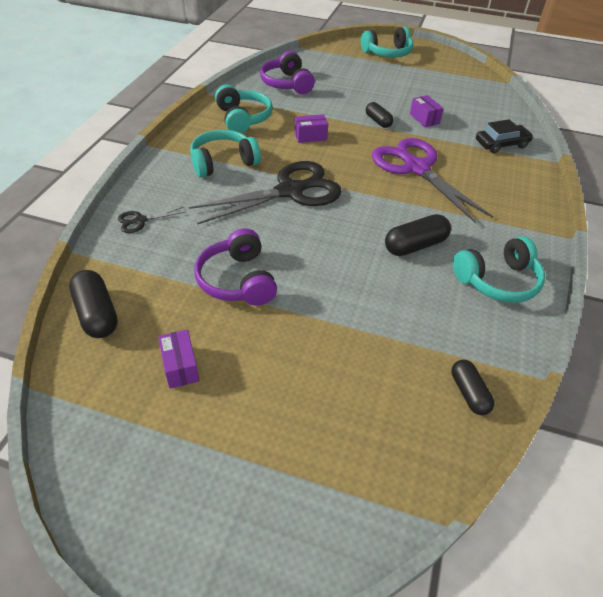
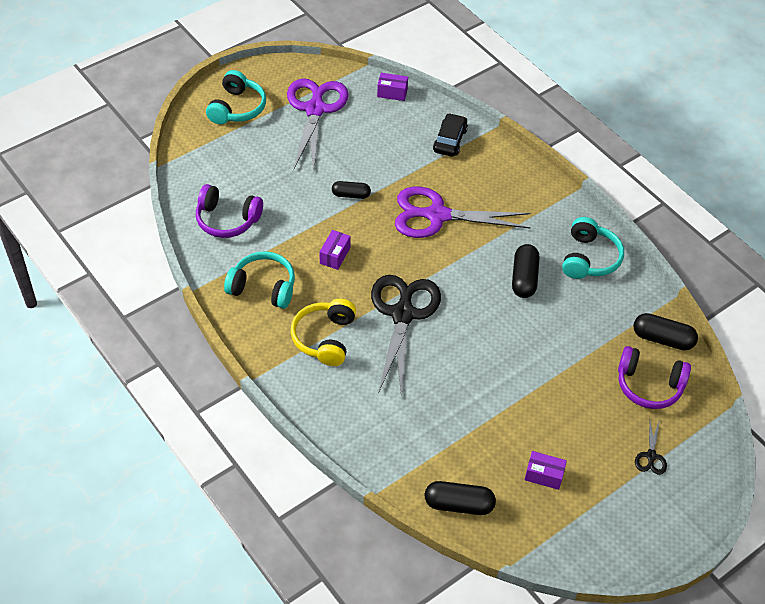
camera: 55 degrees left, 5 degrees up
(140, 220) = (365, 433): black scissors -> black scissors (651, 456)
(223, 162) = (325, 338): turquoise headphones -> yellow headphones
(237, 280) = (484, 403): purple headphones -> purple headphones (649, 385)
(424, 119) = (373, 162): purple box -> purple box (392, 93)
(433, 79) = (315, 110): none -> purple scissors
(469, 393) = (662, 339): black capsule -> black capsule, size x1.51

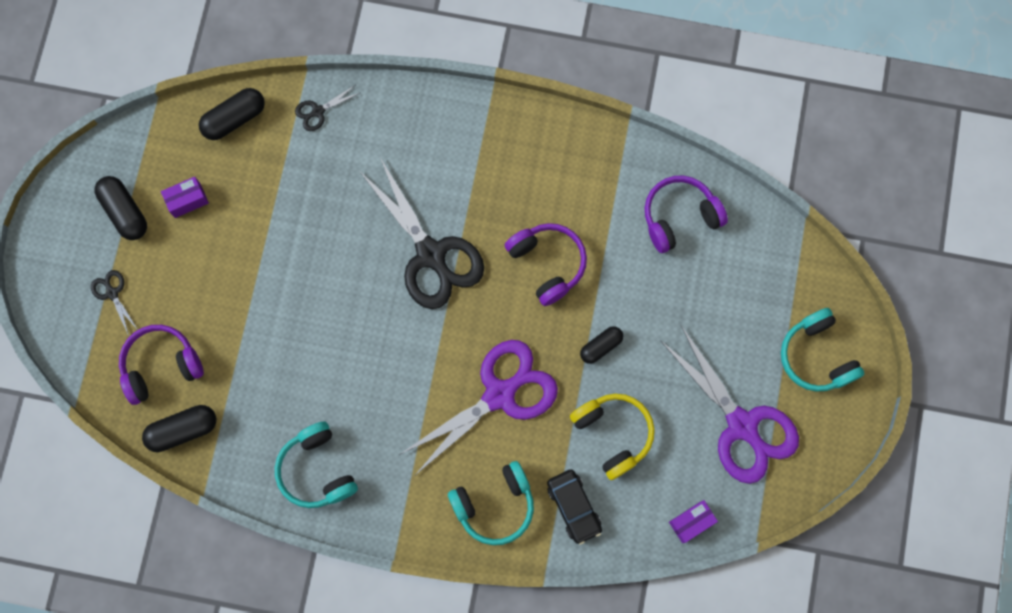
camera: 140 degrees right, 25 degrees up
(263, 287) = (574, 176): turquoise headphones -> turquoise headphones (494, 505)
(325, 338) = (473, 173): yellow headphones -> yellow headphones (613, 434)
(335, 255) = (547, 264): purple box -> purple headphones
(391, 460) = (318, 111): none -> black scissors
(524, 278) = (358, 390): black capsule -> black capsule (125, 212)

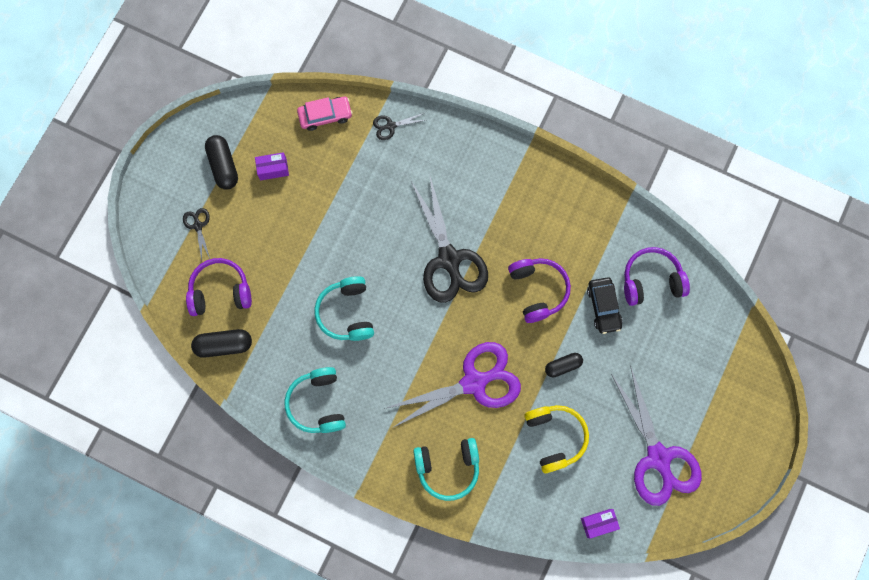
camera: 15 degrees right, 0 degrees up
(234, 119) = (325, 115): black capsule -> pink car
(574, 507) = (509, 486): black car -> black car (603, 307)
(816, 356) = (731, 419): turquoise headphones -> turquoise headphones (347, 312)

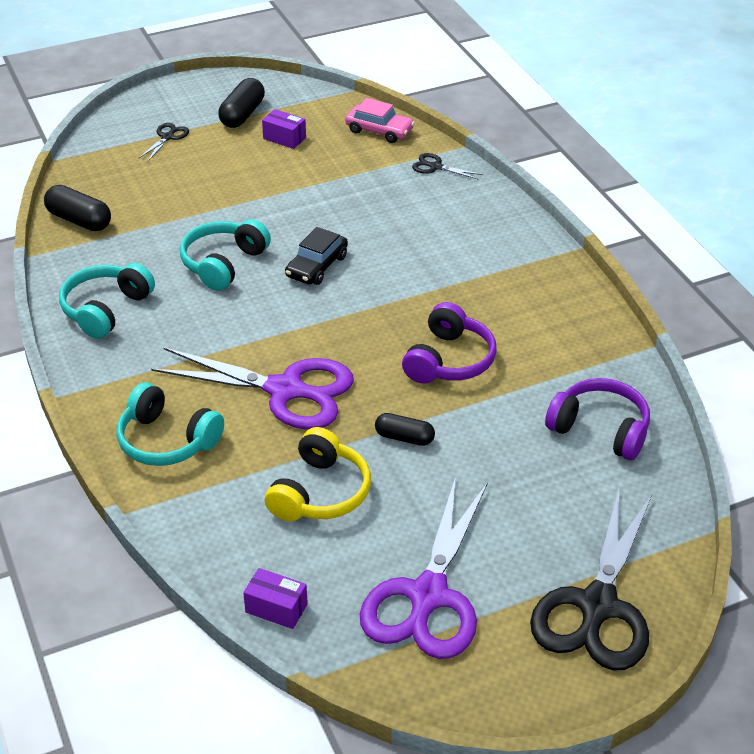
camera: 40 degrees right, 35 degrees down
(220, 291) = (127, 185): purple headphones -> none
(449, 259) = (379, 284): black scissors -> black scissors (597, 606)
(603, 307) = (513, 417): black car -> black car (317, 266)

